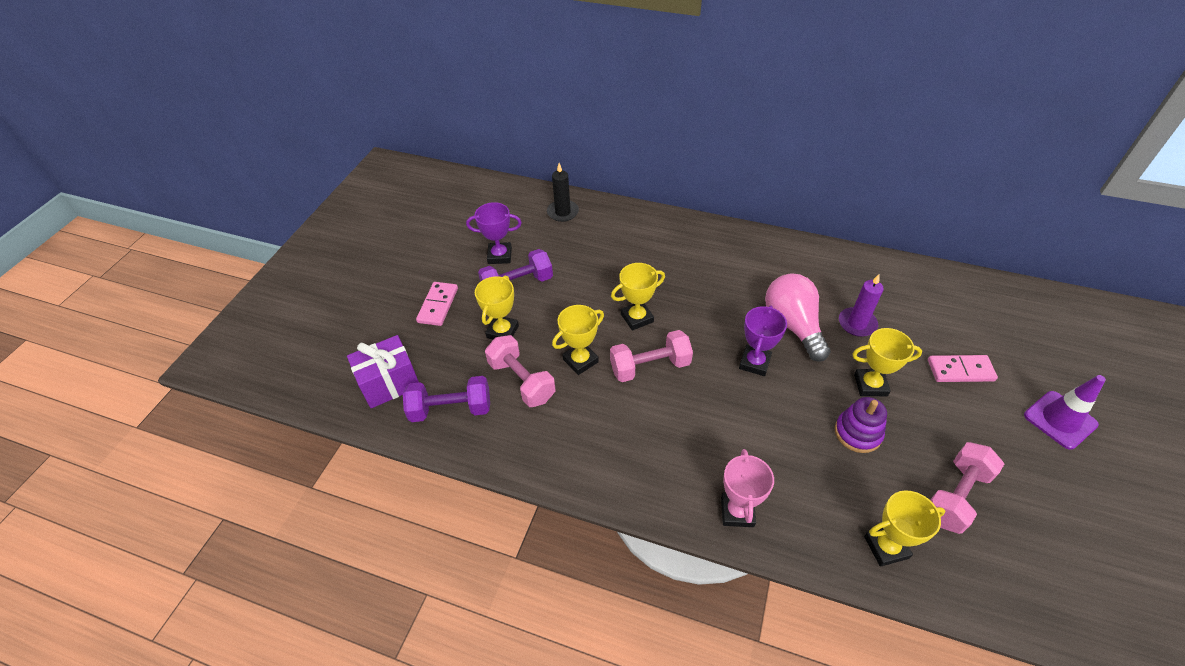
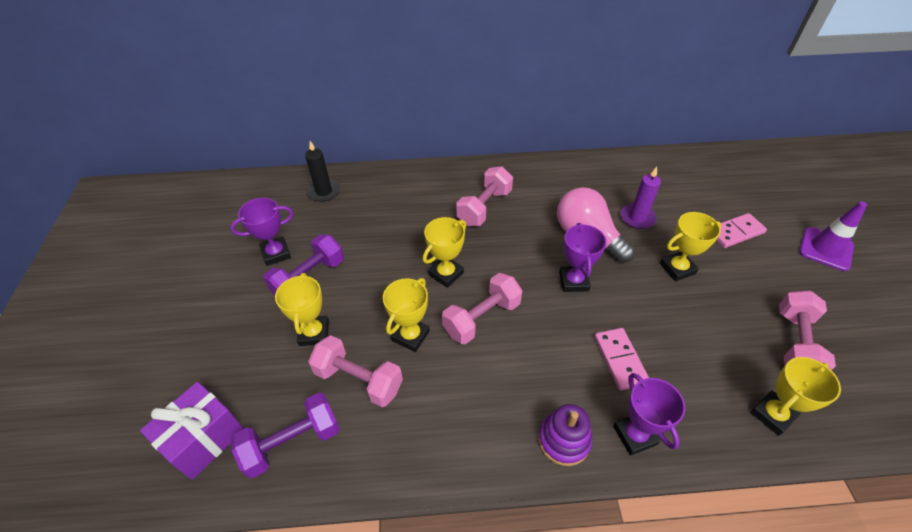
camera: 25 degrees left, 0 degrees up
(438, 305) = (228, 328): pink domino -> pink domino (620, 360)
(703, 268) = (484, 207): none -> pink dumbbell
(737, 512) = (635, 435): pink trophy -> purple trophy
(857, 433) = (691, 316): purple stacking toy -> purple stacking toy (564, 440)

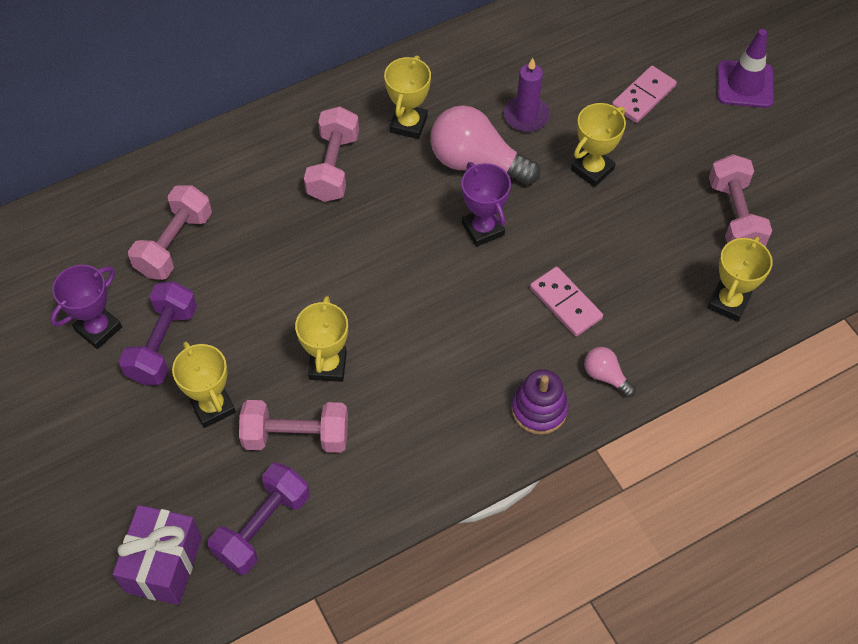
camera: 25 degrees left, 10 degrees up
(324, 191) = (105, 218): black candle -> none
(446, 274) = (330, 275): yellow trophy -> yellow trophy (408, 124)
(481, 318) = (398, 313): pink dumbbell -> pink dumbbell (174, 244)
(635, 435) = (605, 376): purple trophy -> pink light bulb

